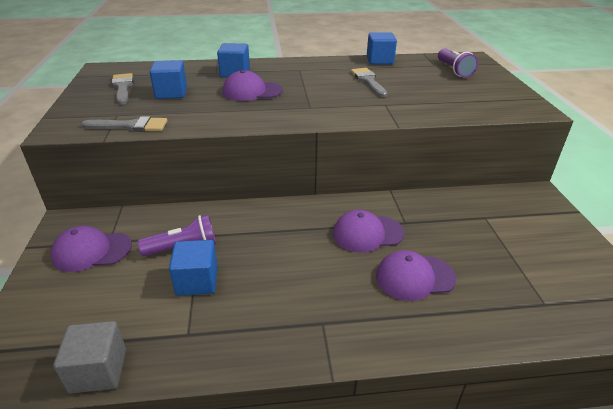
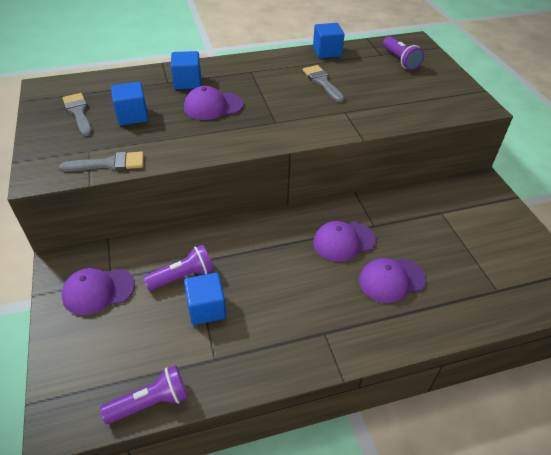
camera: 10 degrees left, 10 degrees up
(98, 371) = (150, 402): grey cube -> purple flashlight

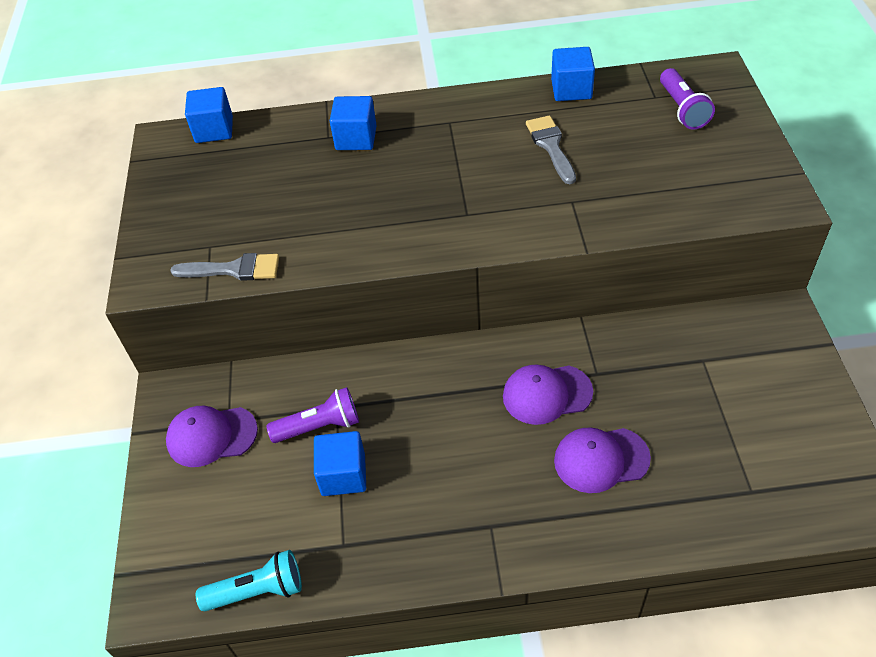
camera: 15 degrees right, 5 degrees up
(78, 112) = (203, 184): grey brush -> none
(132, 116) = (273, 193): blue cube -> blue cube (214, 130)
(150, 402) = (257, 591): purple flashlight -> turquoise flashlight
(213, 106) = (384, 182): purple cap -> none

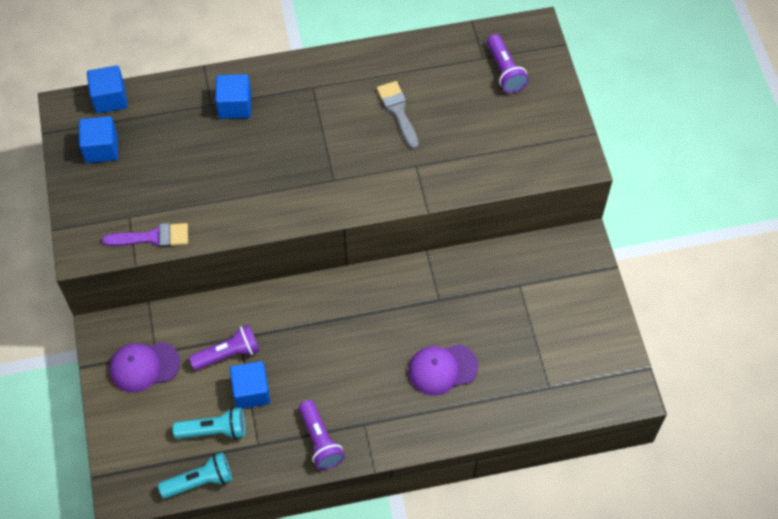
camera: 10 degrees left, 10 degrees up
(234, 269) = (153, 237): grey brush -> purple brush
(287, 522) = (214, 430): none -> turquoise flashlight
(428, 545) = (320, 441): none -> purple flashlight
(546, 394) = (401, 319): purple cap -> none
(571, 89) = (413, 51): blue cube -> blue cube (101, 148)

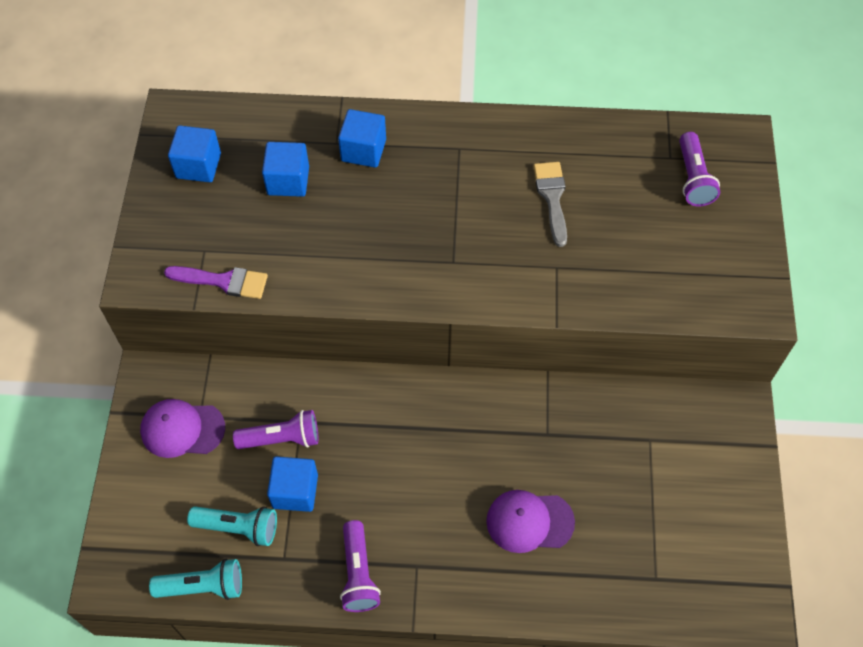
camera: 15 degrees right, 0 degrees up
(110, 99) = (226, 112): blue cube -> blue cube (288, 181)

